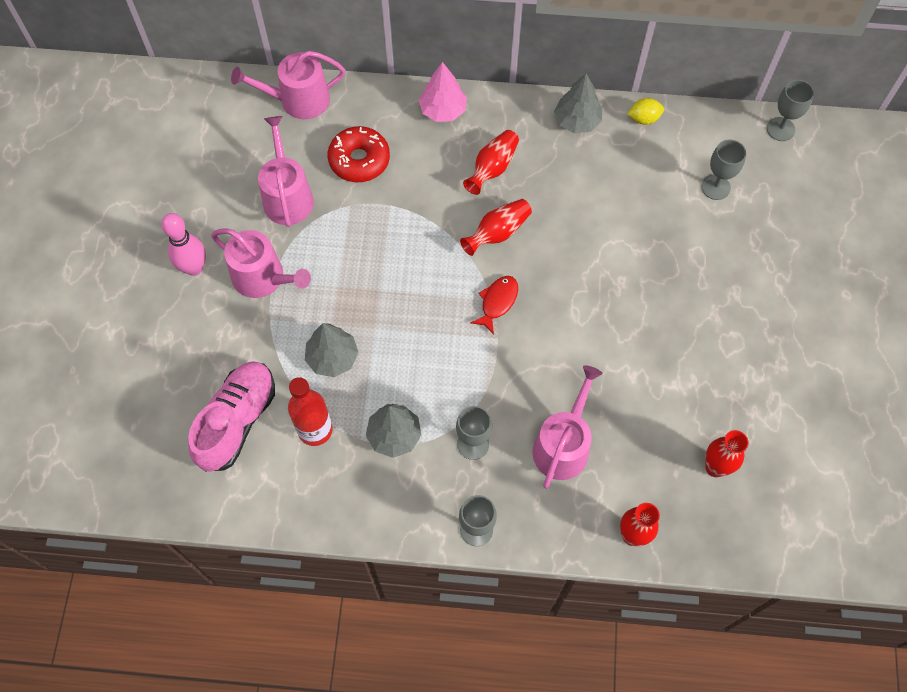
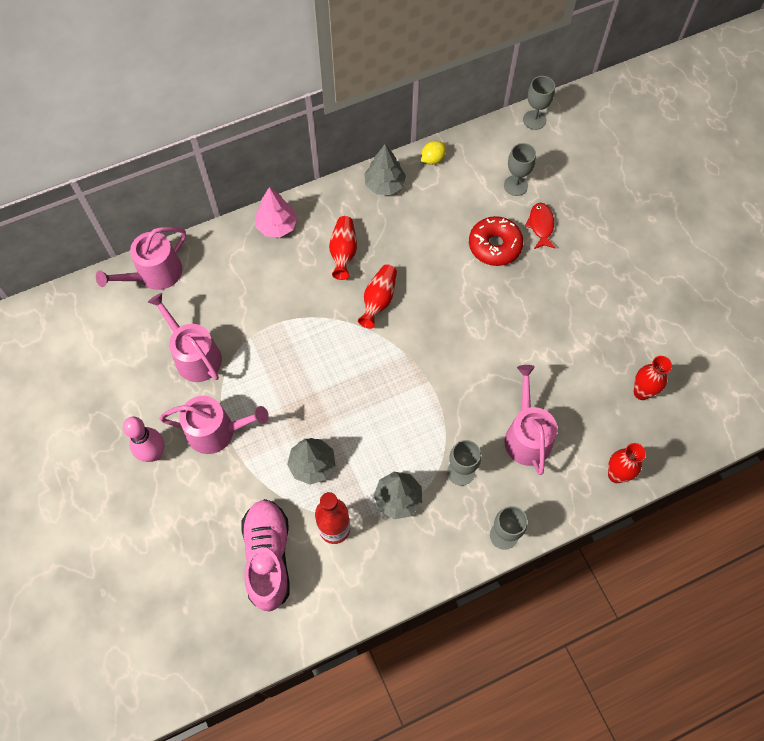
camera: 30 degrees left, 0 degrees up
(359, 160) = (235, 298): red donut -> red donut (494, 246)
(497, 302) = (411, 353): red fish -> red fish (541, 225)

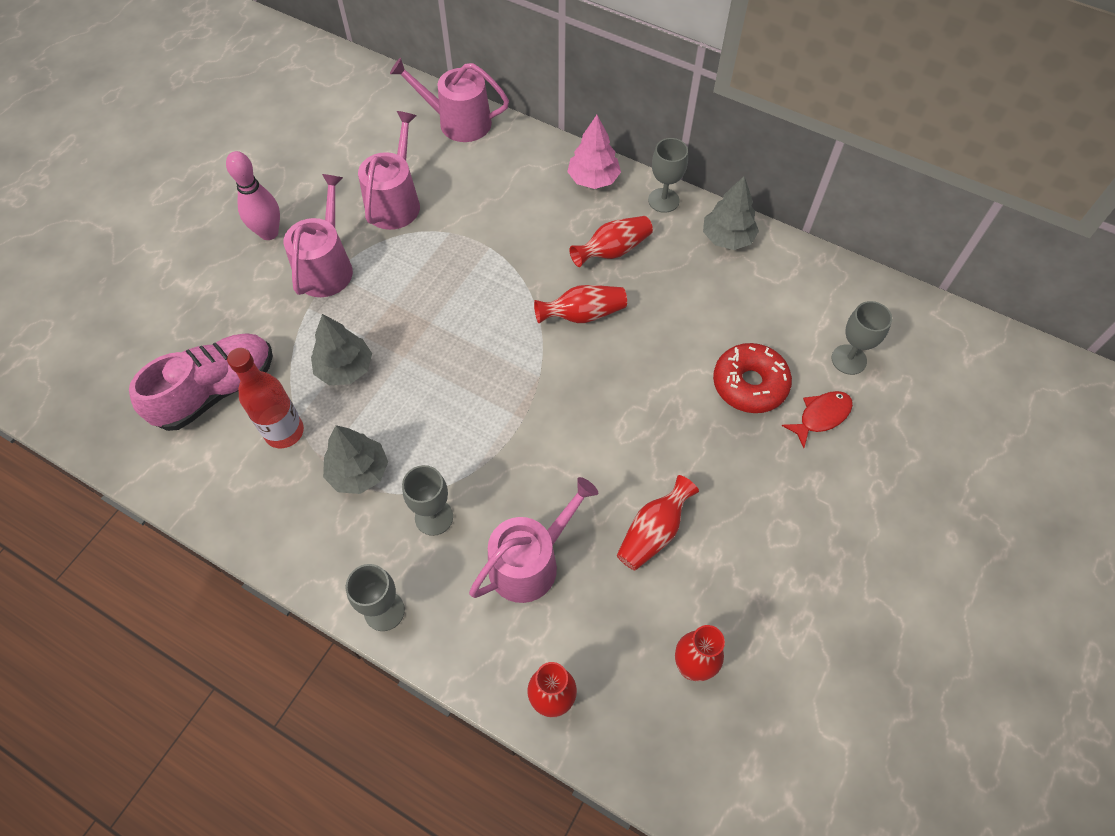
camera: 55 degrees right, 5 degrees down
(216, 431) = (326, 267): pink watering can -> pink watering can turned 135 degrees counterclockwise
(432, 159) = (802, 261): yellow lemon -> none
(534, 120) = (956, 327): grey goblet -> grey goblet (663, 200)
(552, 359) = (653, 532): none -> red vase

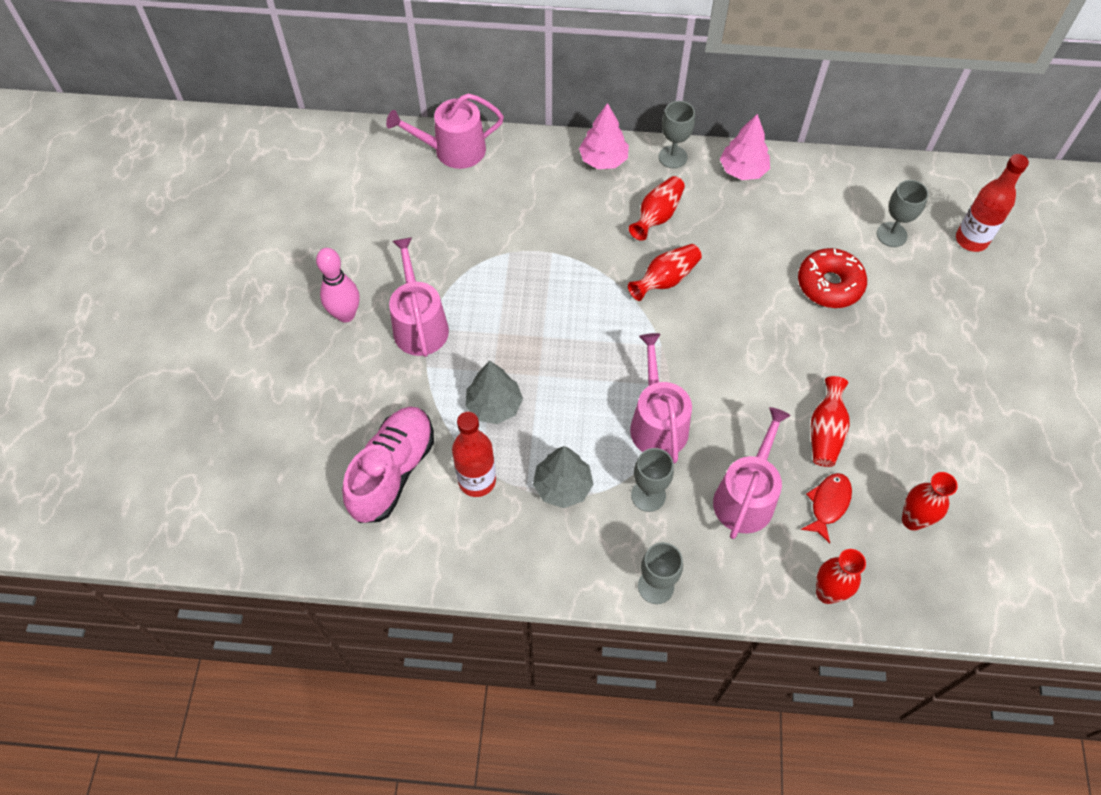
camera: 25 degrees left, 0 degrees up
(395, 202) = (443, 243): pink watering can -> pink watering can (657, 423)
(727, 238) = (743, 170): grey tree -> pink tree
(821, 416) = (896, 288): red fish -> red fish (828, 504)
(936, 399) = (971, 240): none -> red bottle

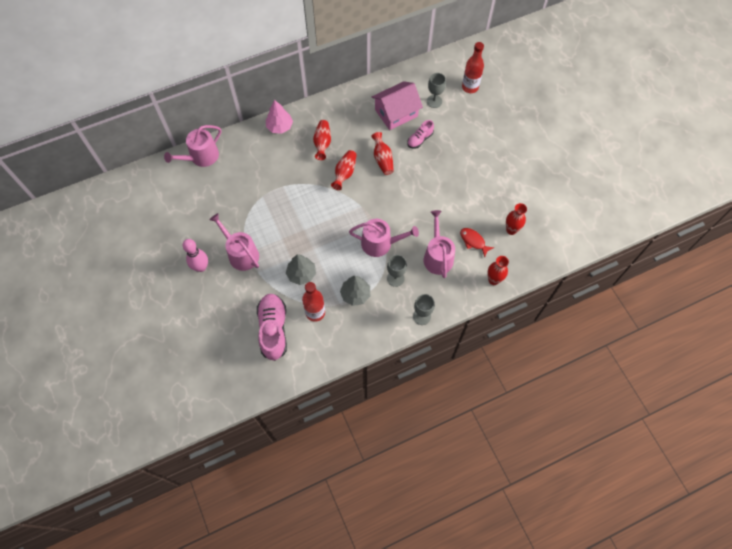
camera: 30 degrees left, 5 degrees up
(657, 423) = (380, 243): pink watering can -> pink watering can turned 135 degrees clockwise
(672, 157) = (312, 109): grey goblet -> none
(743, 170) = (349, 101): pink tree -> none
(812, 224) = (396, 113): none -> pink house
(825, 432) = (455, 209): red vase -> red vase (382, 159)
(828, 504) = (473, 241): red fish -> red fish turned 45 degrees counterclockwise
(829, 284) = (420, 139): red donut -> pink shoe

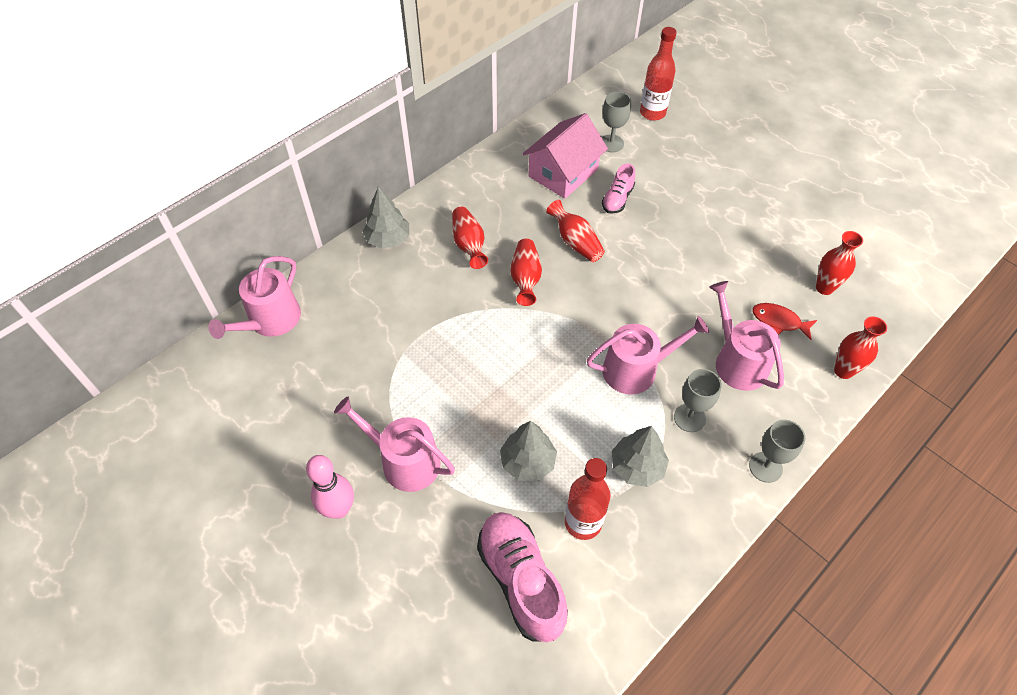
camera: 20 degrees left, 10 degrees down
(279, 127) = (388, 239): pink tree -> grey tree

